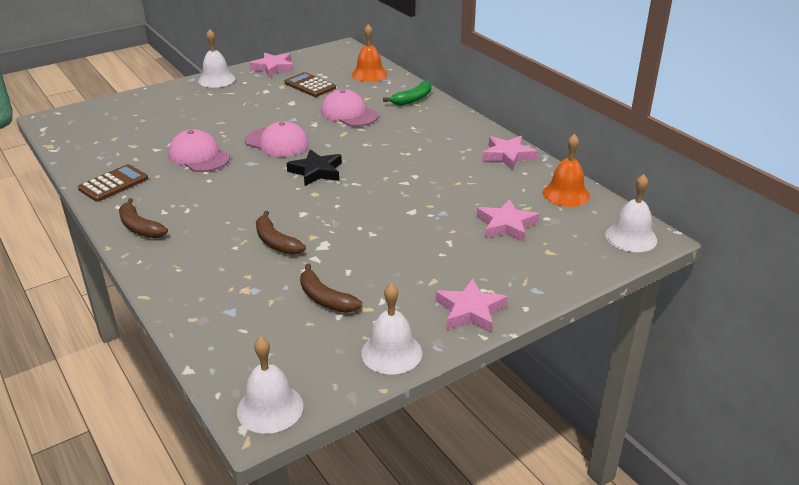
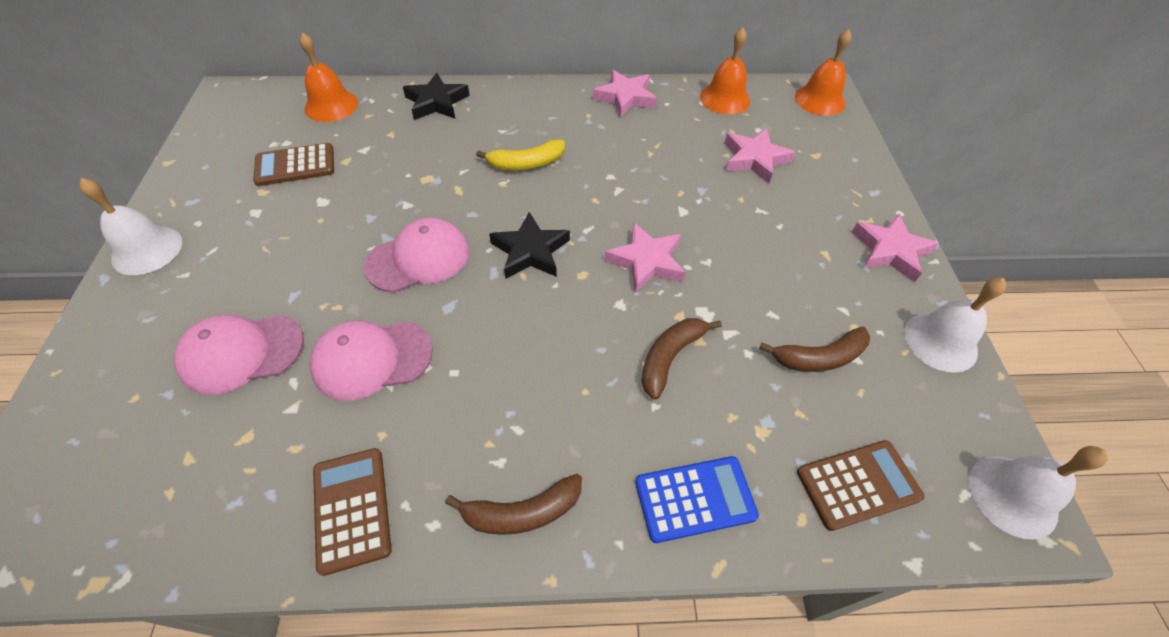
camera: 60 degrees left, 20 degrees up
(181, 277) = (695, 498): none -> blue calculator
(232, 336) = (858, 484): none -> brown calculator
(273, 68) = (194, 177): pink star -> pink star (646, 261)
(276, 242) = (670, 357): brown banana -> brown banana turned 135 degrees clockwise
(349, 113) = (413, 164): pink cap -> pink cap (241, 353)
(391, 145) = (526, 163): none -> yellow banana
(413, 99) = (436, 102): green banana -> black star
(631, 237) = (819, 100): white bell -> orange bell

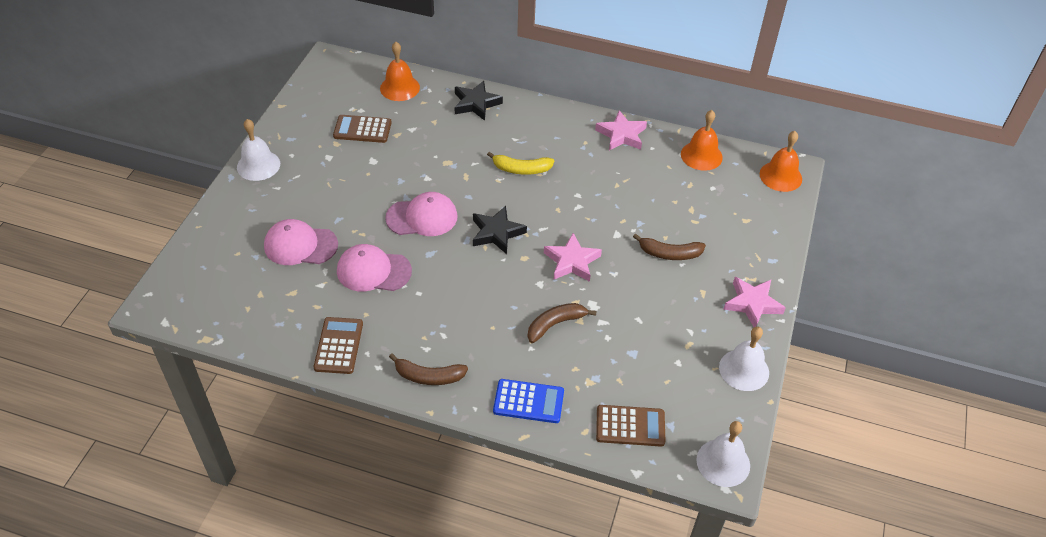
camera: 20 degrees right, 5 degrees down
(754, 159) = (694, 210): pink star -> none
(819, 357) = (652, 354): brown banana -> brown banana (669, 254)

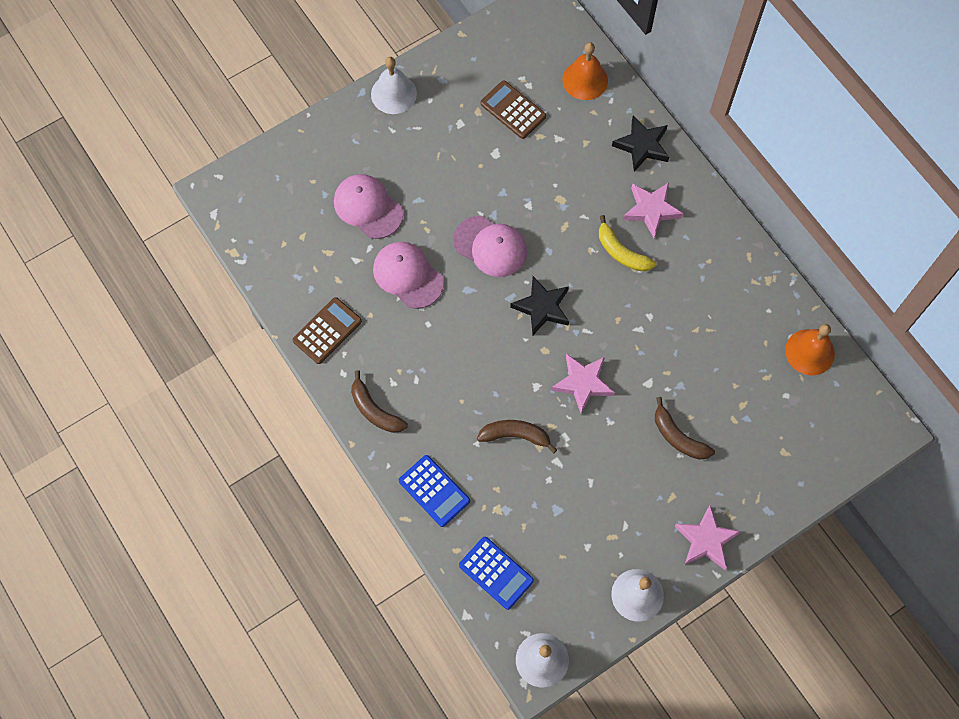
camera: 40 degrees right, 20 degrees up
(621, 135) = (752, 275): pink star -> pink star (651, 210)
(630, 426) = (496, 573): brown calculator -> blue calculator
(780, 176) = (867, 429): orange bell -> none

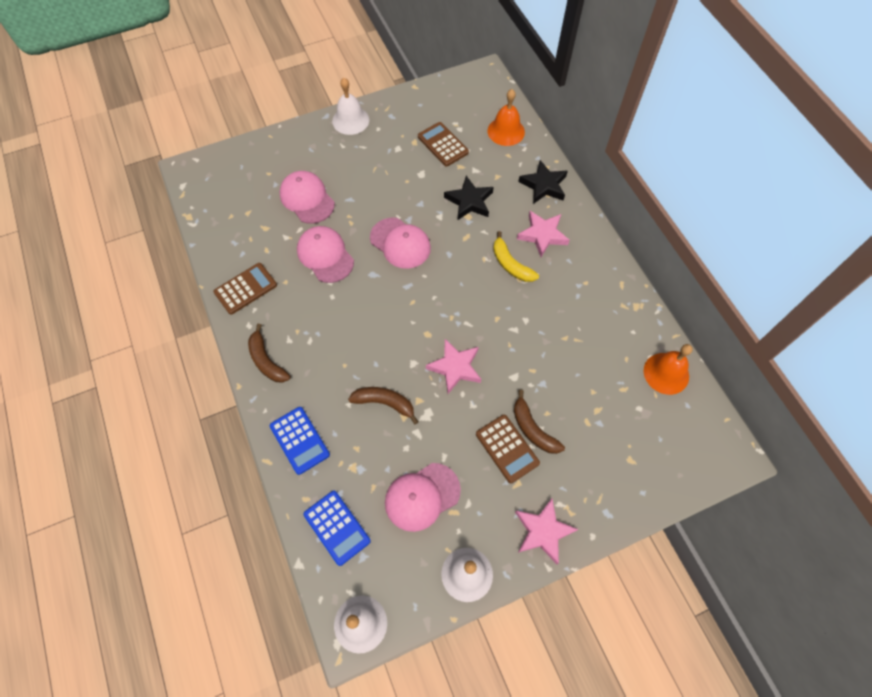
camera: 10 degrees right, 5 degrees down
(542, 307) = (433, 298): black star -> black star (469, 201)
(576, 527) = (422, 496): none -> pink cap
(654, 462) = (507, 448): none -> brown calculator

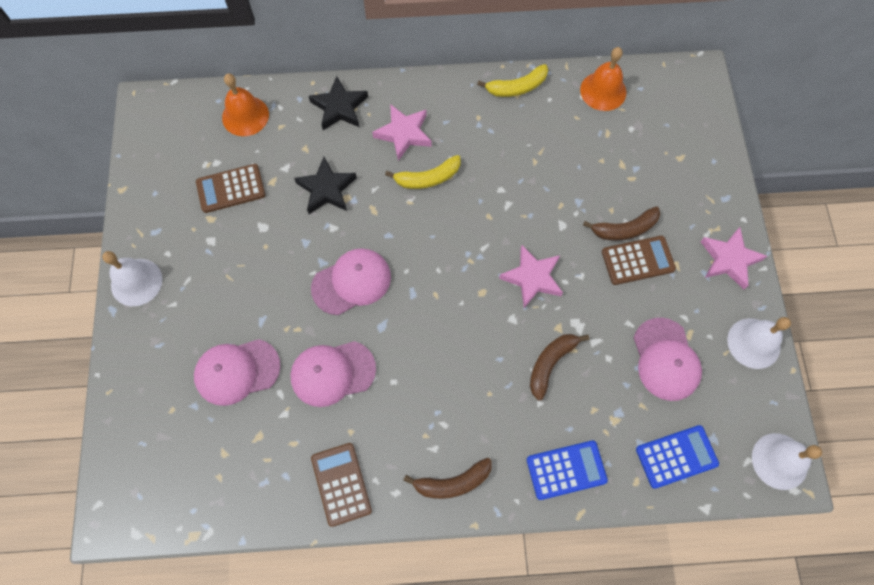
camera: 70 degrees left, 5 degrees up
(630, 302) = (517, 87): none -> yellow banana

